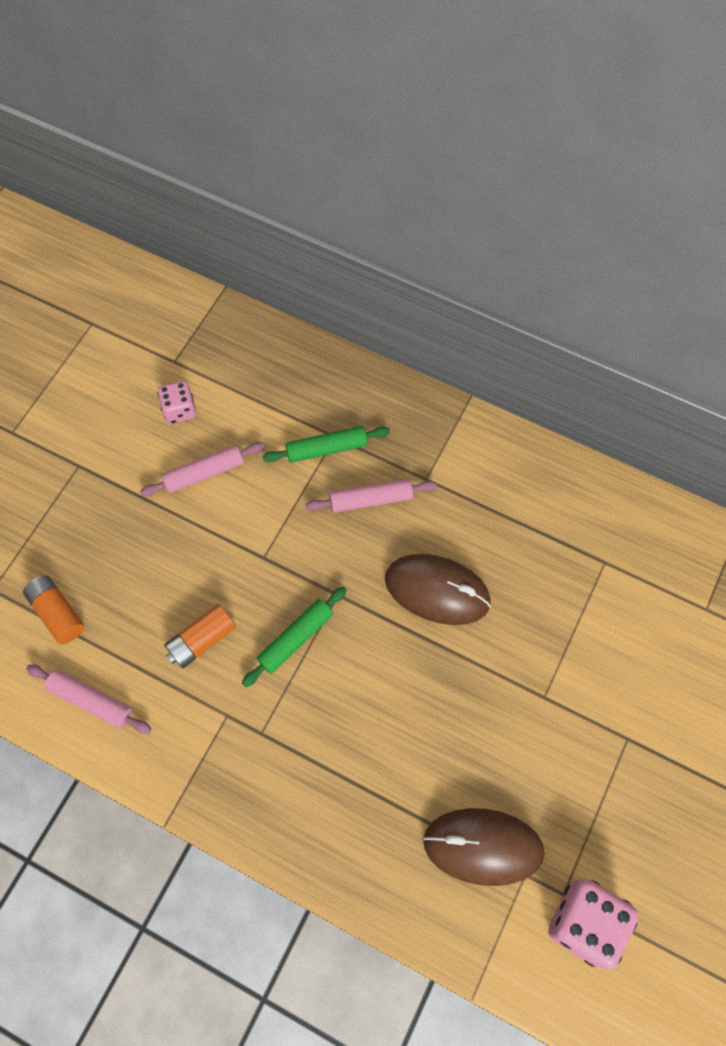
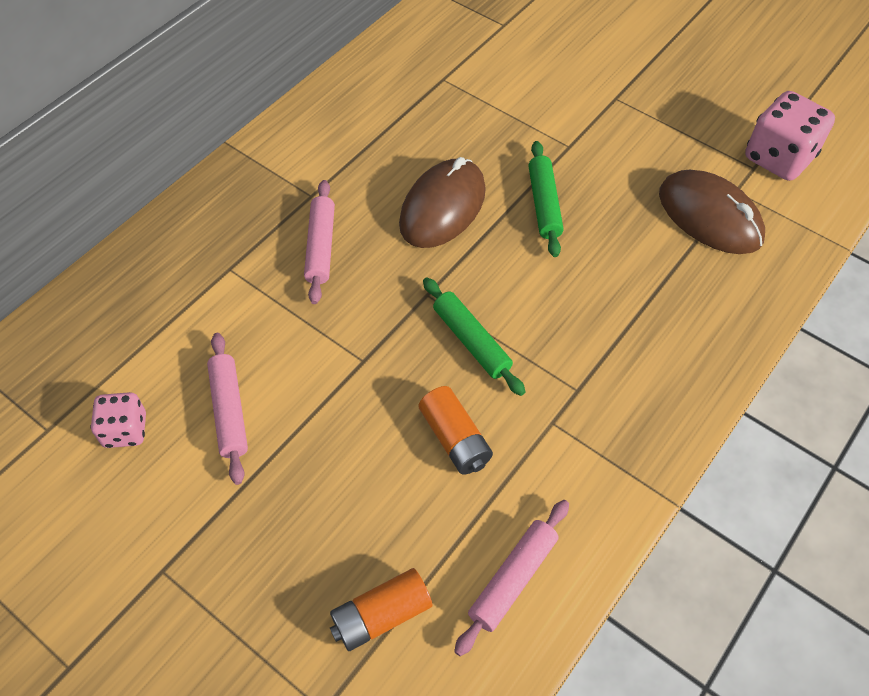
camera: 80 degrees left, 10 degrees down
(326, 449) = (242, 278): green rolling pin -> green rolling pin (544, 204)
(483, 846) = (709, 216): brown mouse -> brown mouse turned 60 degrees counterclockwise

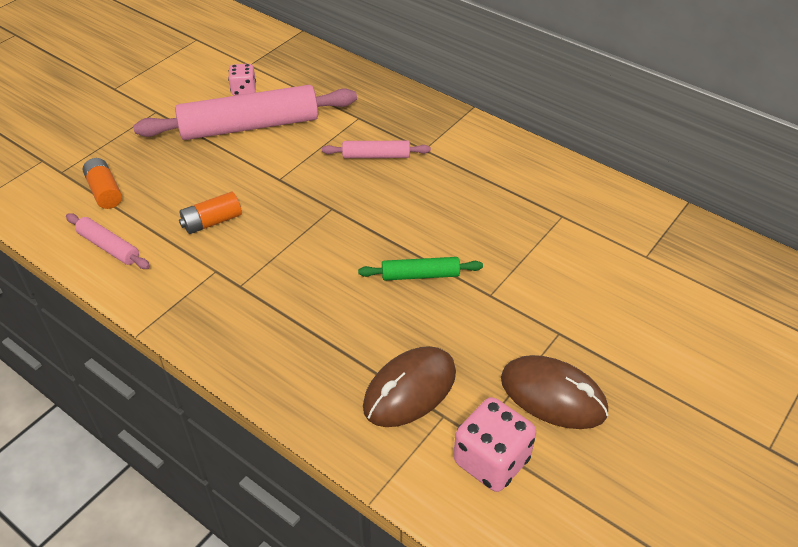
camera: 90 degrees right, 10 degrees down
(229, 411) = (250, 126): pink rolling pin -> pink rolling pin, size x2.11
(443, 207) = (415, 216): brown mouse -> brown mouse (553, 395)
(471, 341) = (288, 230): green rolling pin -> none

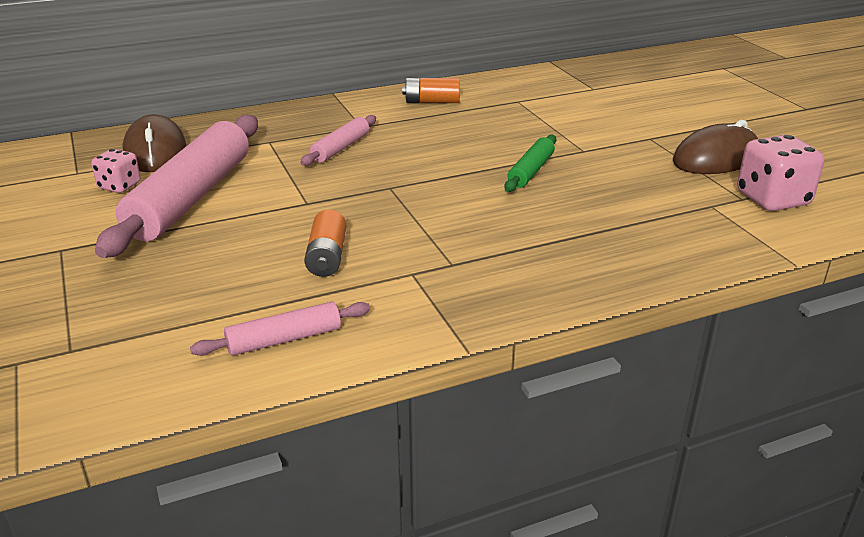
camera: 60 degrees left, 15 degrees down
(104, 191) = (167, 321): orange battery -> orange battery (432, 102)
(410, 389) = (671, 212): brown mouse -> brown mouse (155, 151)

